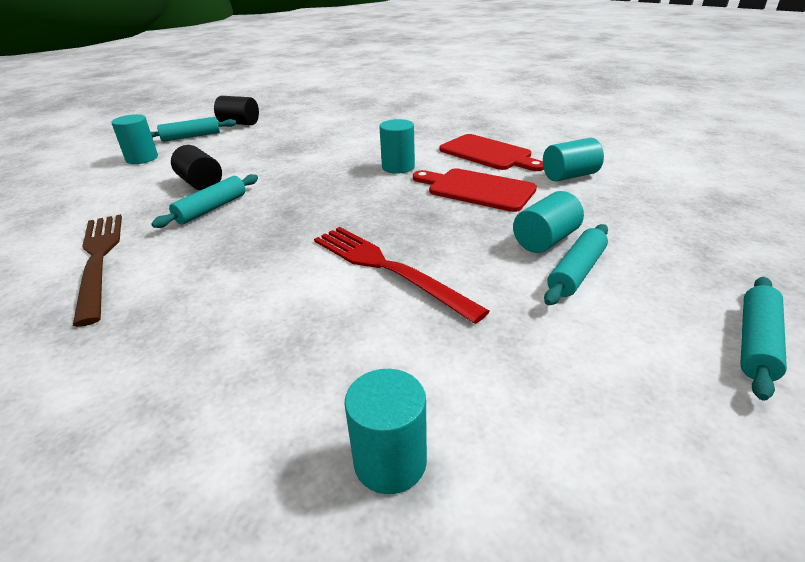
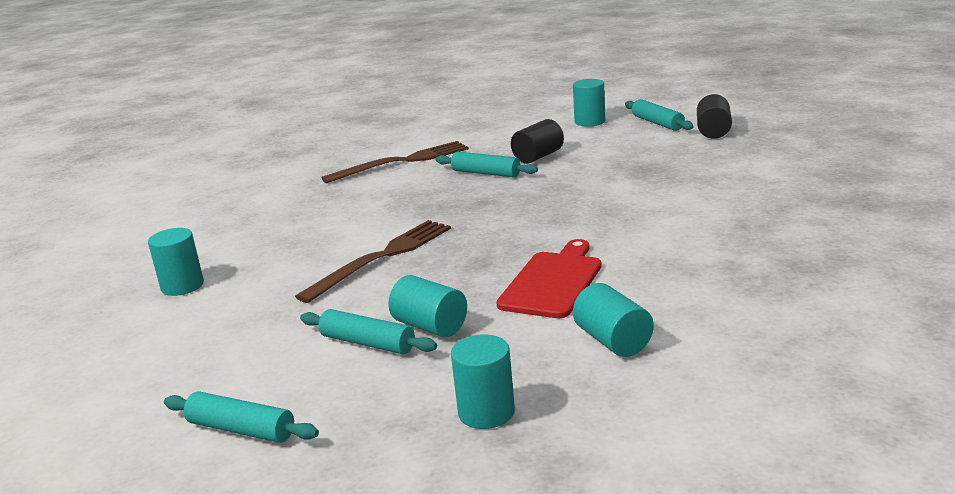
camera: 85 degrees right, 10 degrees down
(387, 268) = (382, 258): red fork -> brown fork
(398, 167) = (607, 232): turquoise cylinder -> turquoise cylinder (486, 412)
(488, 153) = (676, 281): red cutting board -> none

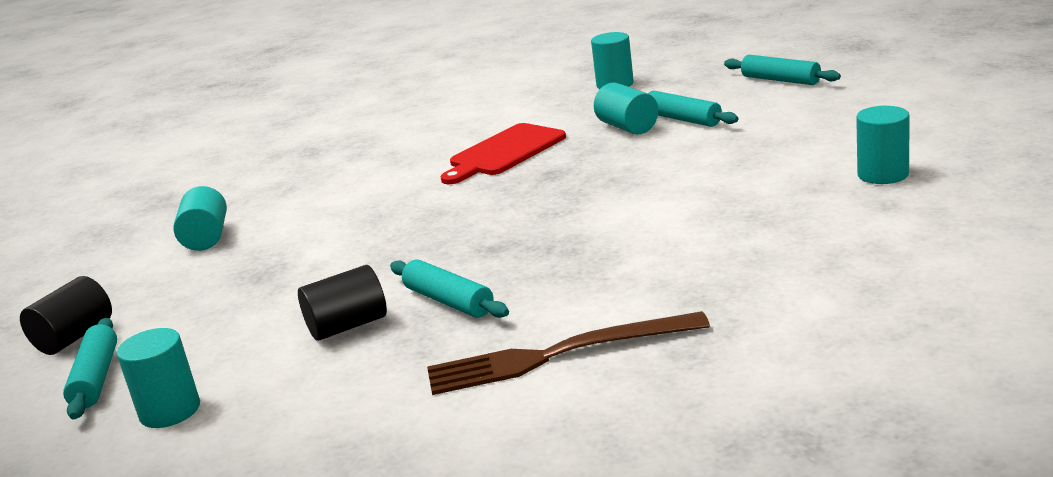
camera: 160 degrees left, 0 degrees up
(382, 258) = (649, 187): brown fork -> none
(613, 341) = (503, 113): turquoise cylinder -> turquoise cylinder (206, 238)

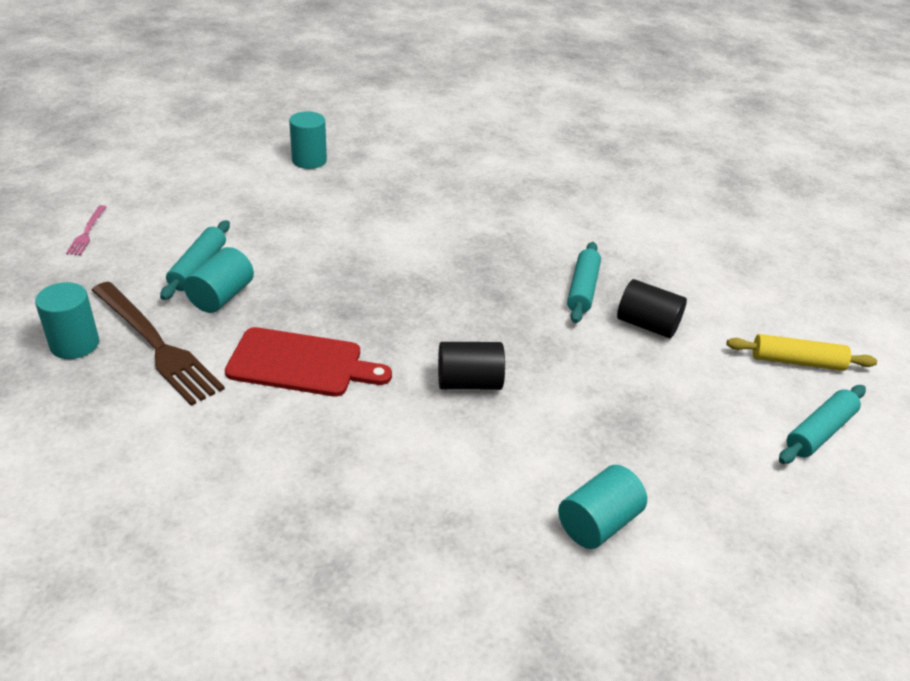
camera: 130 degrees left, 15 degrees up
(74, 337) = (805, 496): black cylinder -> black cylinder (469, 382)
(170, 411) = (797, 362): turquoise cylinder -> yellow rolling pin
(557, 355) = (603, 226): brown fork -> brown fork (156, 344)
(780, 80) = (87, 232): turquoise rolling pin -> pink fork

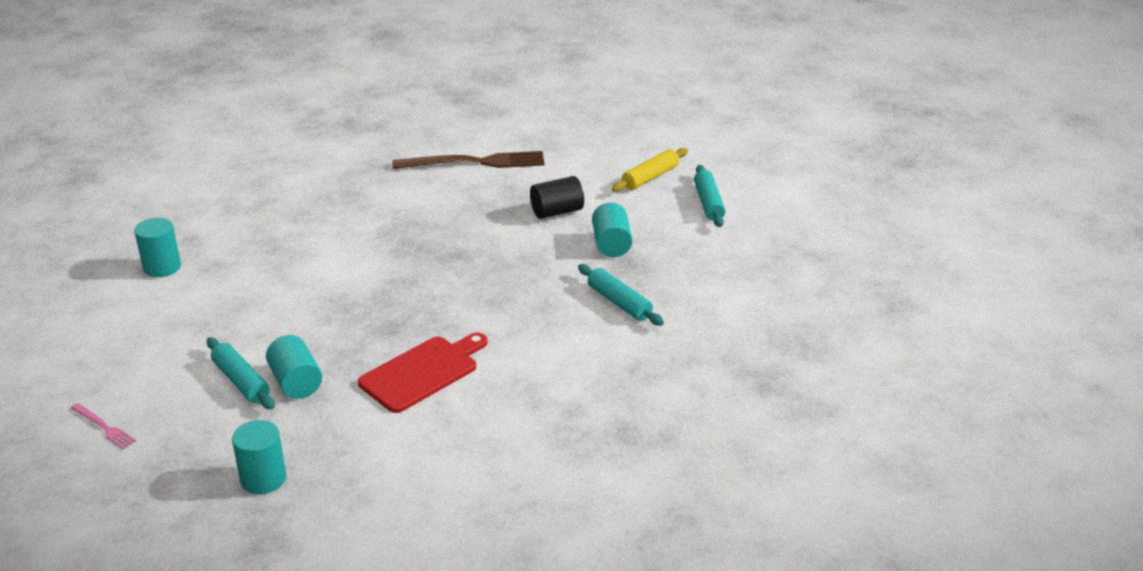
camera: 50 degrees left, 5 degrees down
(156, 344) = (316, 435): brown fork -> brown fork (475, 162)
(469, 382) = (526, 308): black cylinder -> none
(582, 289) = (493, 218): turquoise rolling pin -> turquoise rolling pin (619, 302)
(598, 523) = (691, 315): turquoise cylinder -> turquoise cylinder (611, 244)

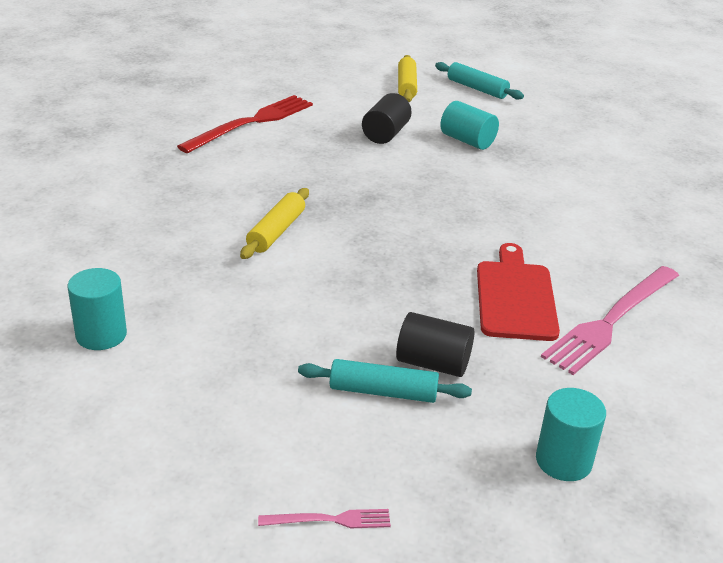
camera: 45 degrees left, 0 degrees up
(296, 382) = (433, 363): turquoise cylinder -> black cylinder
(354, 251) = (276, 231): none -> yellow rolling pin
(455, 423) = (611, 321): none -> pink fork
(475, 162) = (251, 123): brown fork -> red fork
(619, 302) = (548, 177): turquoise rolling pin -> none

